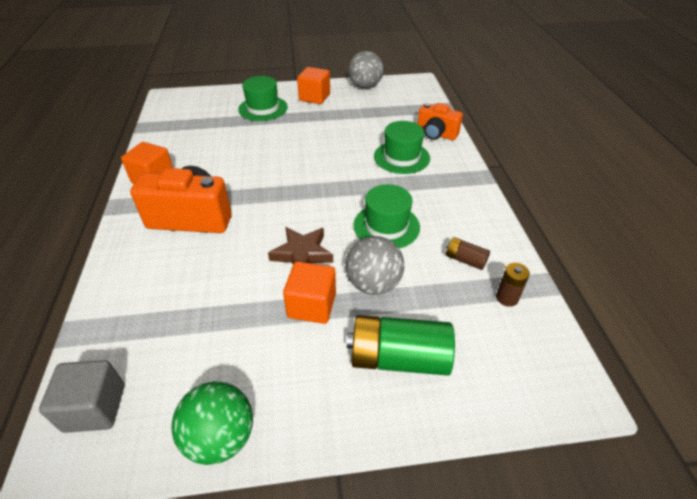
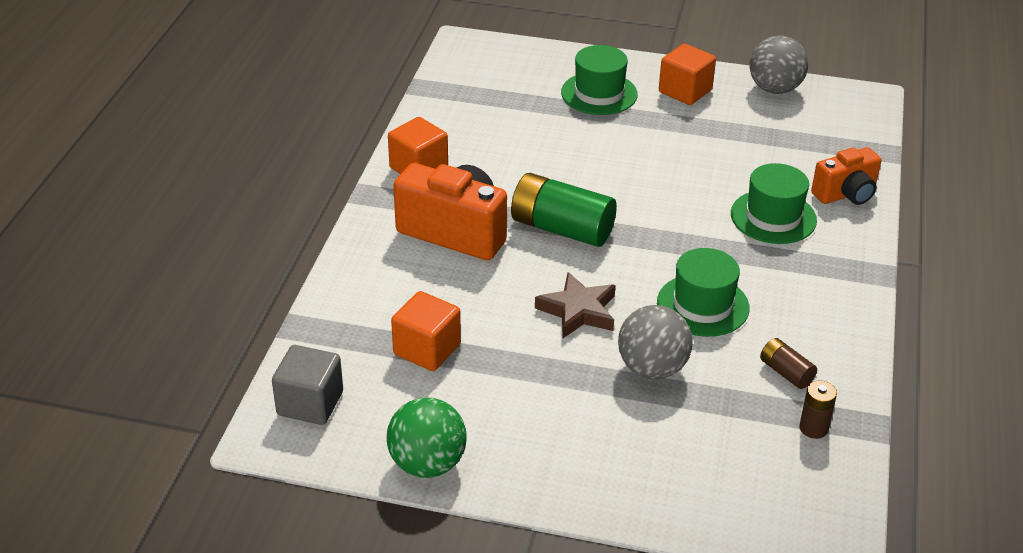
camera: 20 degrees right, 5 degrees down
(312, 305) = (567, 371): orange cube -> orange cube (427, 349)
(398, 358) = (644, 450): green battery -> green battery (561, 229)
(436, 134) = (846, 194): orange camera -> orange camera turned 75 degrees counterclockwise

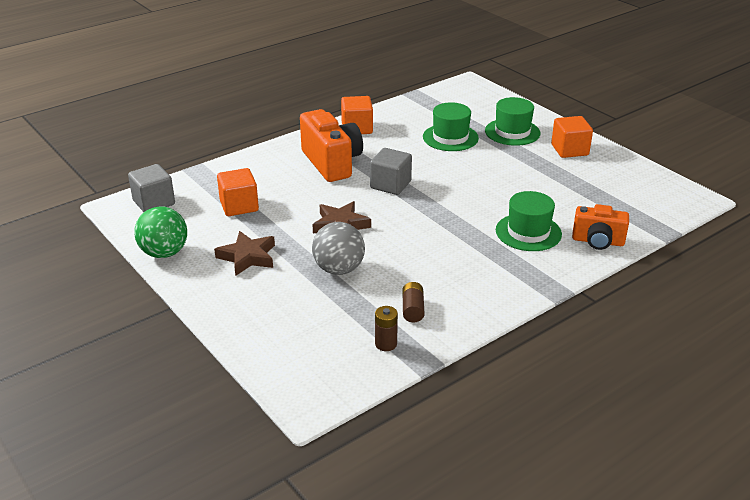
camera: 40 degrees right, 5 degrees down
(533, 411) = (247, 257): none -> brown star
(561, 229) = (390, 185): green battery -> grey cube
(702, 305) = (414, 254): green hat -> green hat (450, 137)
(774, 89) = (634, 170): grey ball -> none

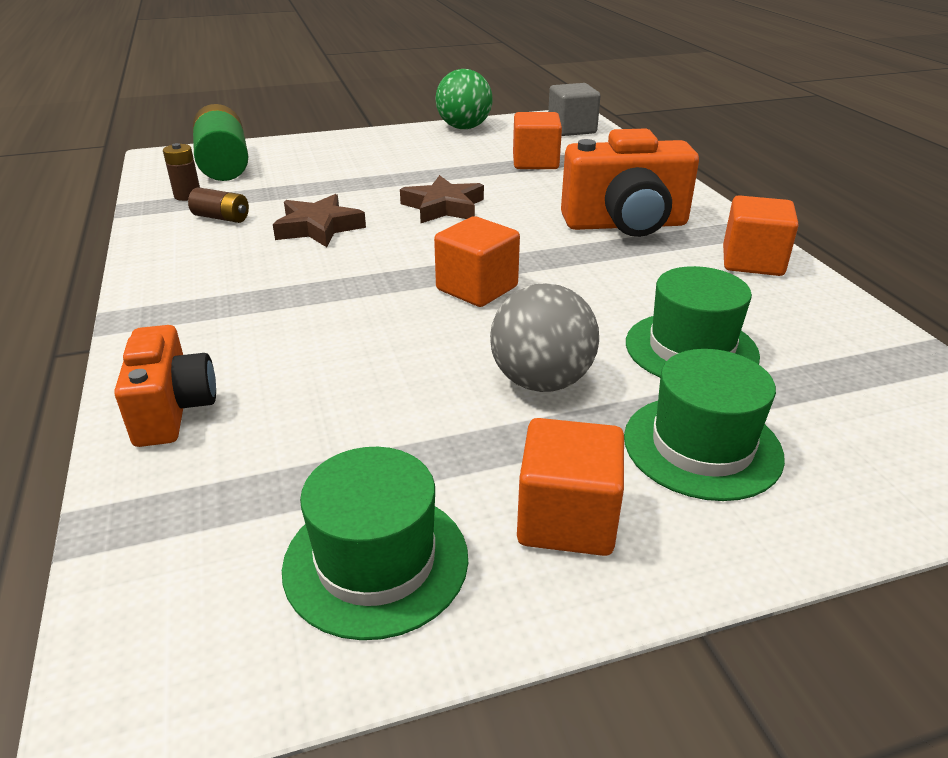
camera: 110 degrees right, 0 degrees up
(247, 257) = (421, 157): brown star -> brown star (319, 227)
(312, 354) = (224, 165): none -> green battery
(339, 269) = (347, 193): grey ball -> grey ball (541, 381)
(390, 185) = (529, 255): grey cube -> none
(437, 193) = (477, 288): none -> orange cube
(528, 232) = (283, 341): green hat -> green hat (376, 561)
(598, 241) = (173, 410): orange camera -> orange camera turned 135 degrees clockwise

